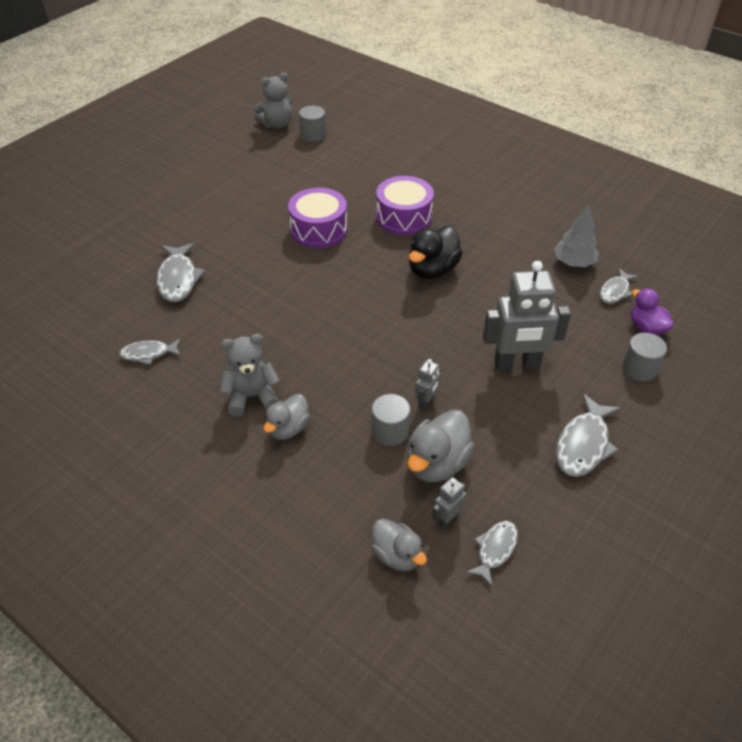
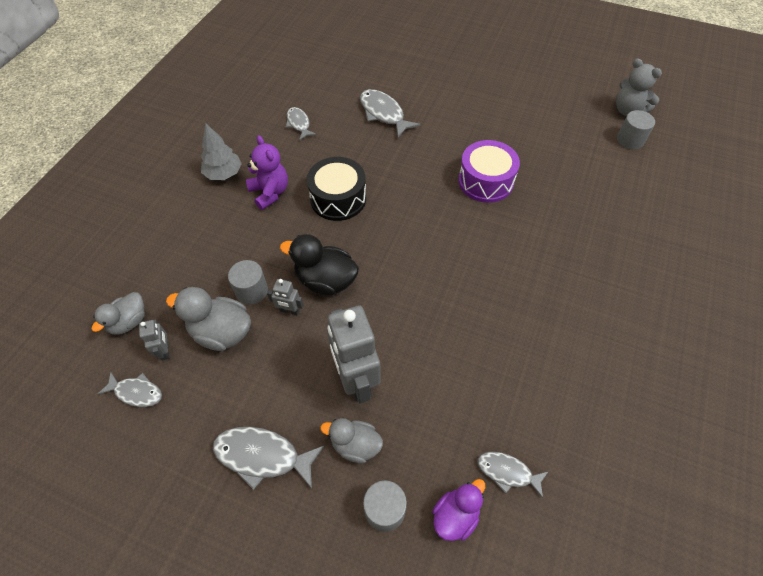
camera: 75 degrees right, 10 degrees up
(178, 279) = (383, 114): grey fish -> grey fish turned 75 degrees clockwise
(252, 397) = (270, 193): grey teddy bear -> purple teddy bear
(288, 428) = (242, 223): grey duck -> grey duck (355, 445)
(290, 339) = (338, 198): none -> black drum
(404, 217) = (538, 241): purple drum -> none
(432, 270) = (467, 281): black duck -> black duck (326, 281)
(447, 519) = (165, 351): grey robot -> grey robot turned 45 degrees clockwise
(574, 263) = (540, 418): grey tree -> grey tree (223, 174)

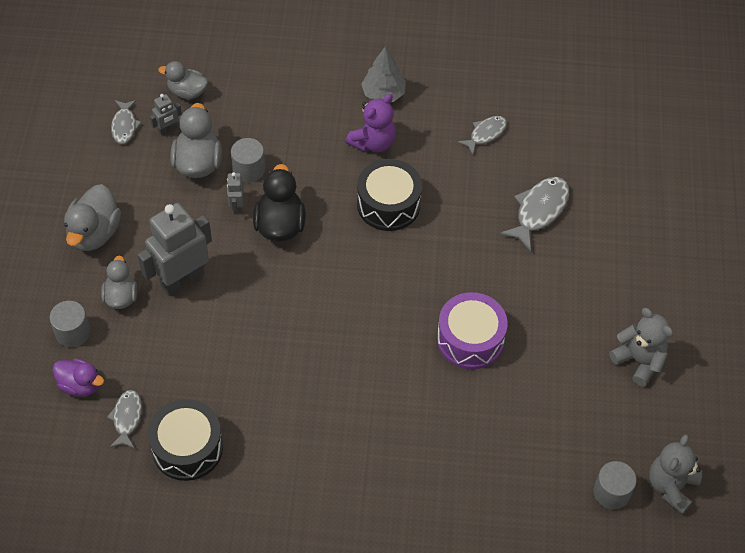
camera: 70 degrees right, 0 degrees up
(262, 456) = (94, 233): grey fish -> grey duck
(527, 99) = (639, 361): none -> grey teddy bear
(552, 419) = (187, 448): none -> black drum

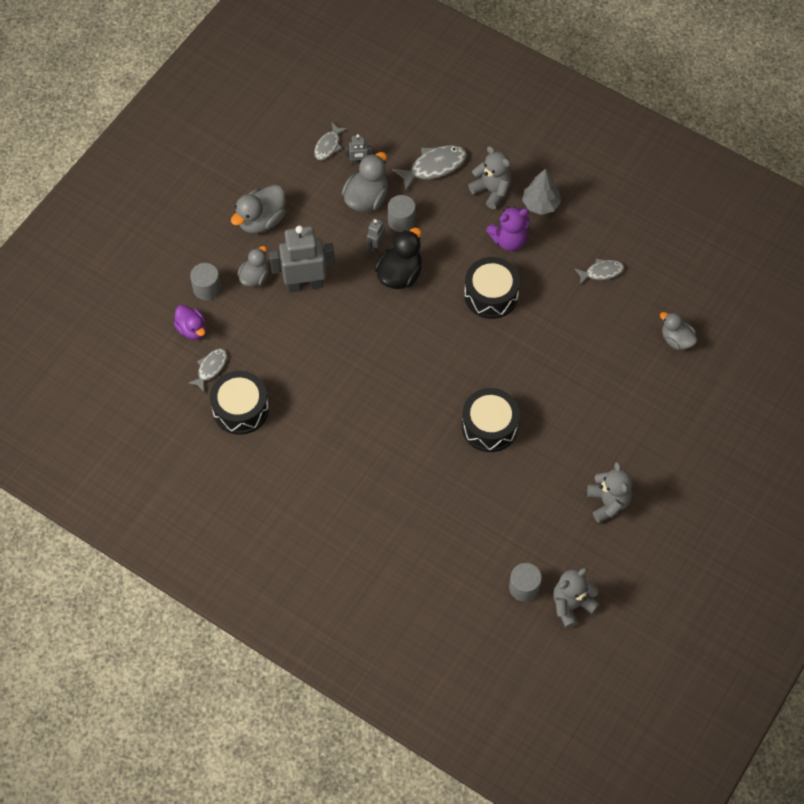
camera: 30 degrees right, 5 degrees up
(187, 92) = (390, 138): grey duck -> grey duck (676, 340)
(325, 101) = (492, 191): none -> grey teddy bear
(470, 339) = (489, 426): purple drum -> black drum
(539, 211) = (605, 352): grey fish -> grey fish (434, 167)

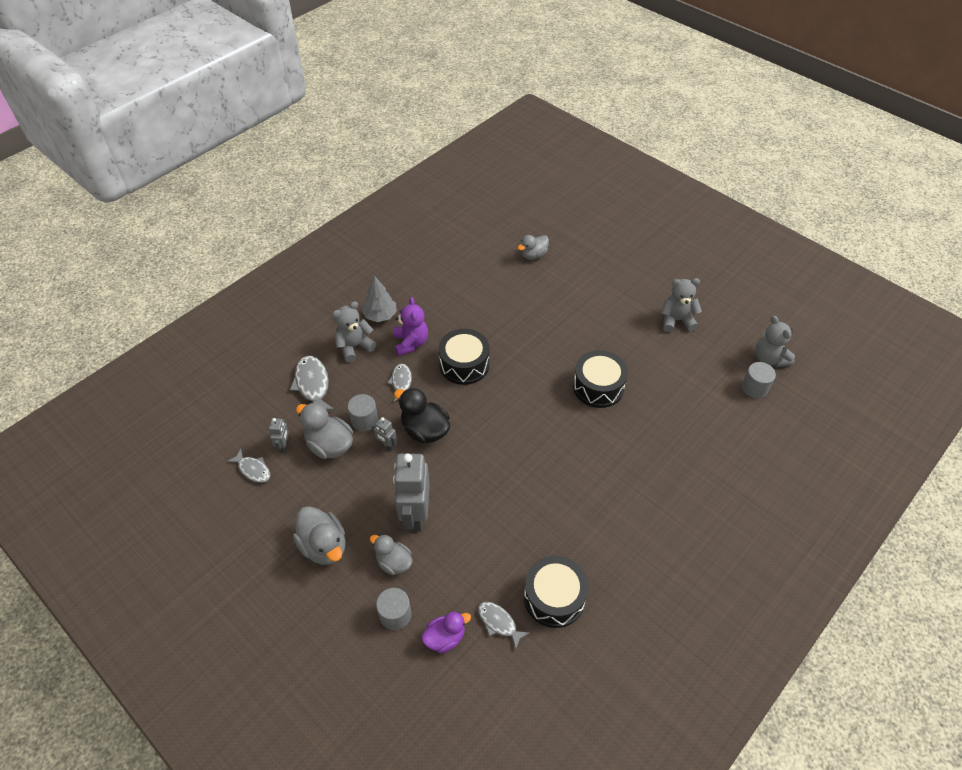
camera: 80 degrees left, 10 degrees down
(601, 272) = (459, 288): grey fish -> grey fish (401, 382)

